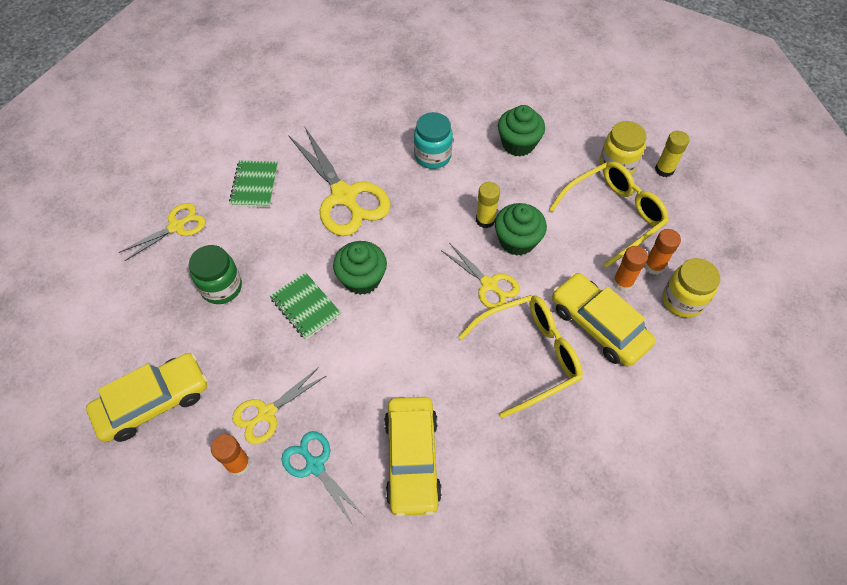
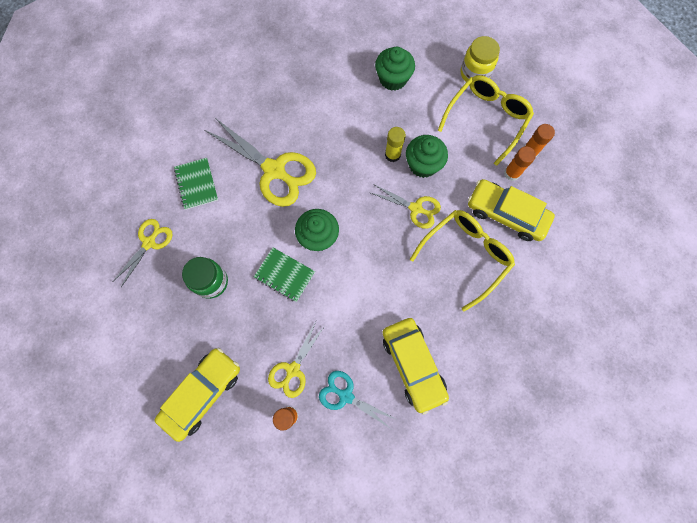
camera: 20 degrees left, 15 degrees up
(432, 156) = (330, 111): turquoise jar -> none
(664, 170) = (511, 67): yellow glue stick -> none
(682, 300) = (558, 173): yellow jar -> none

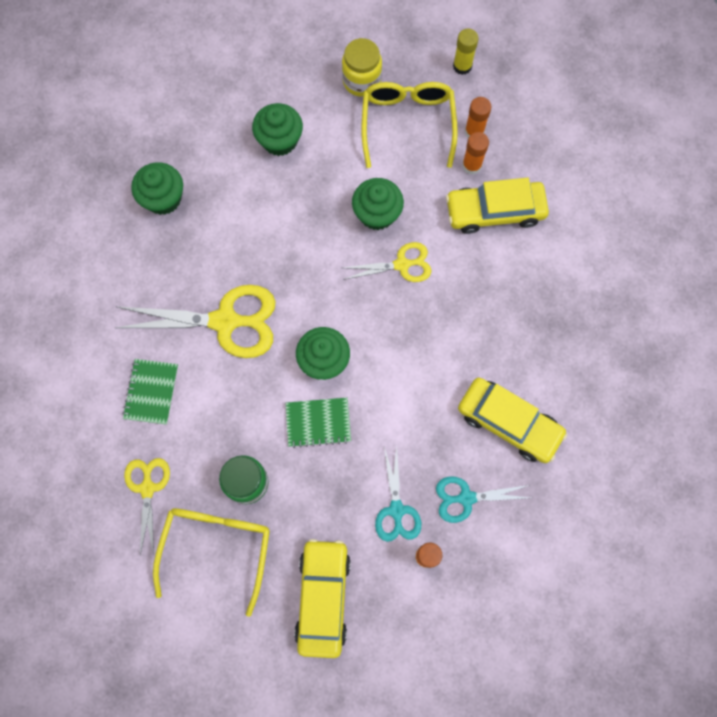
camera: 35 degrees left, 0 degrees up
(196, 184) = (151, 392): green notebook -> green notebook turned 60 degrees clockwise
(293, 70) = (163, 198): none -> green cupcake
(293, 369) = (396, 510): yellow scissors -> turquoise scissors
(392, 155) = (338, 223): yellow glue stick -> yellow glue stick (462, 66)
(465, 256) = (484, 281): yellow glasses -> yellow glasses (216, 549)

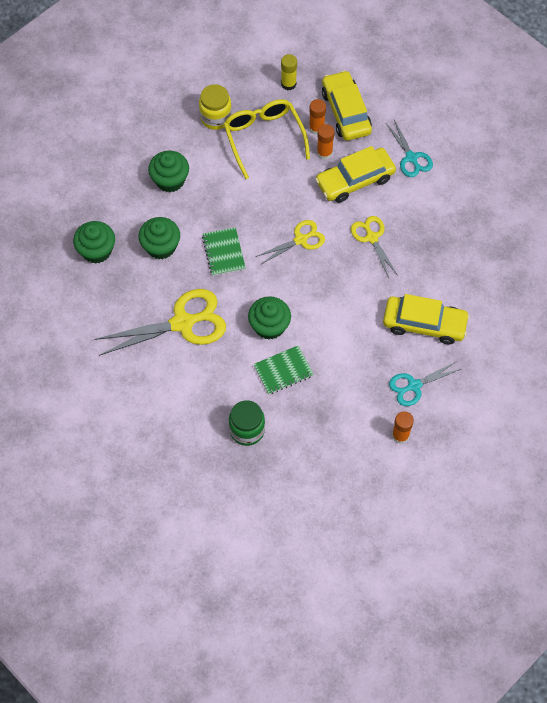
camera: 20 degrees left, 10 degrees down
(147, 488) = (173, 460): yellow scissors -> yellow scissors (371, 238)
(151, 392) = (147, 392): green notebook -> green notebook (223, 252)
(216, 549) = (243, 484): yellow glasses -> none
(323, 597) = (337, 489): yellow car -> yellow car (346, 112)
(377, 214) = (267, 209): green cupcake -> green cupcake (161, 246)
(396, 510) = (366, 411): turquoise scissors -> turquoise scissors (411, 158)

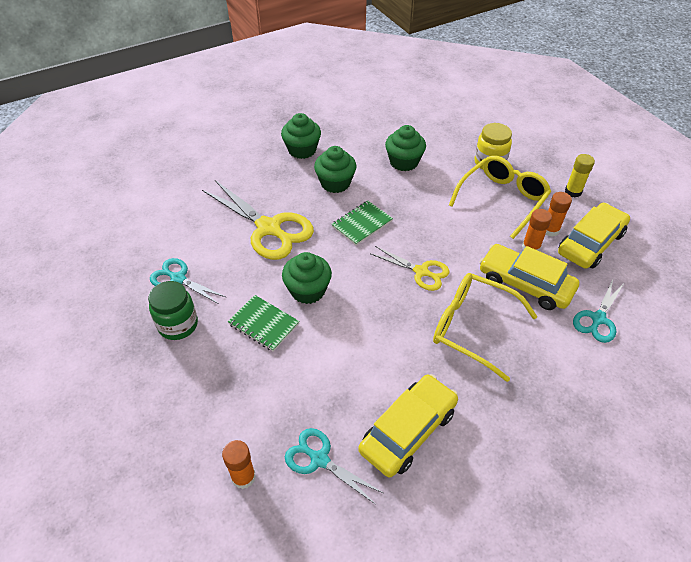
camera: 60 degrees right, 15 degrees down
(197, 413) = (178, 279): none -> turquoise scissors
(371, 238) = (473, 328): yellow scissors -> yellow glasses
(424, 324) = (408, 431): yellow car -> yellow car turned 120 degrees counterclockwise

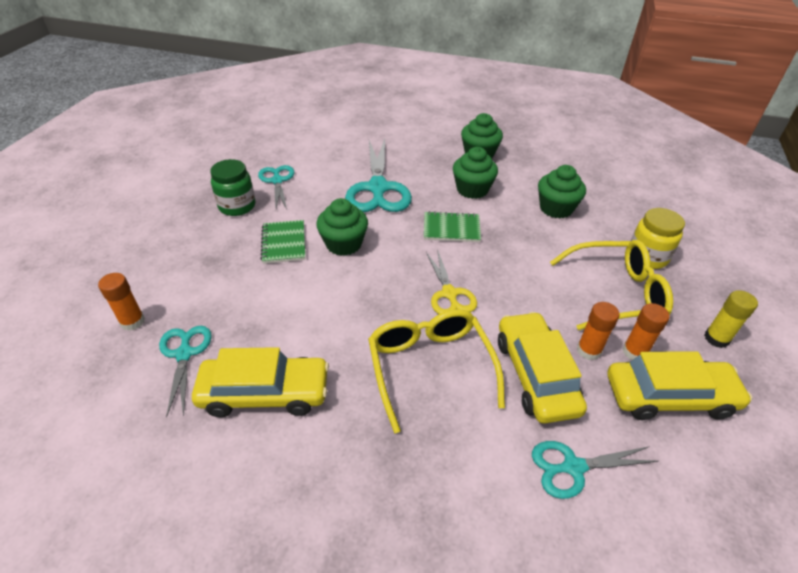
camera: 45 degrees right, 5 degrees down
(268, 228) = (378, 188): yellow scissors -> turquoise scissors

